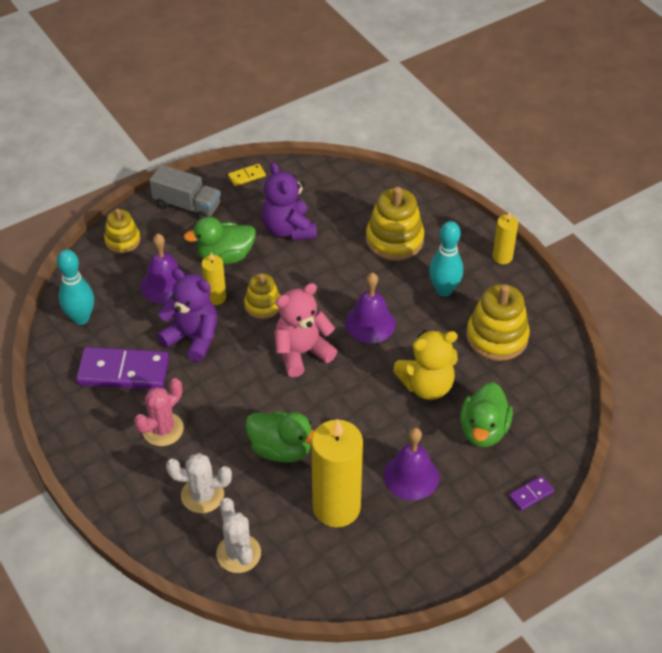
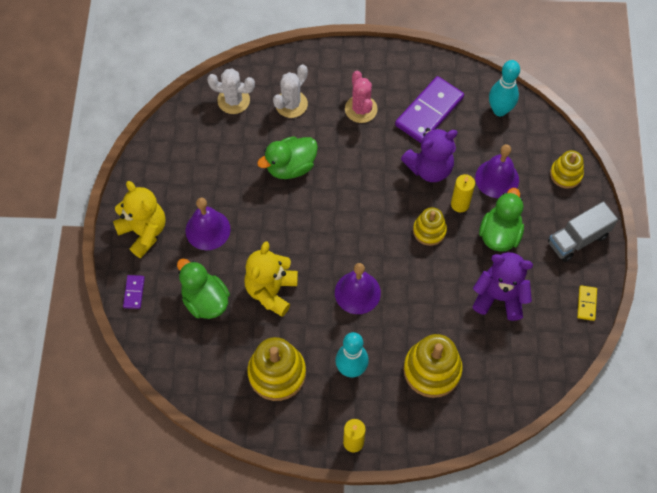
camera: 125 degrees right, 15 degrees up
(302, 353) = (363, 229): pink teddy bear -> none
(336, 507) = (221, 171): yellow candle -> none
(463, 531) = (144, 232): none -> yellow teddy bear

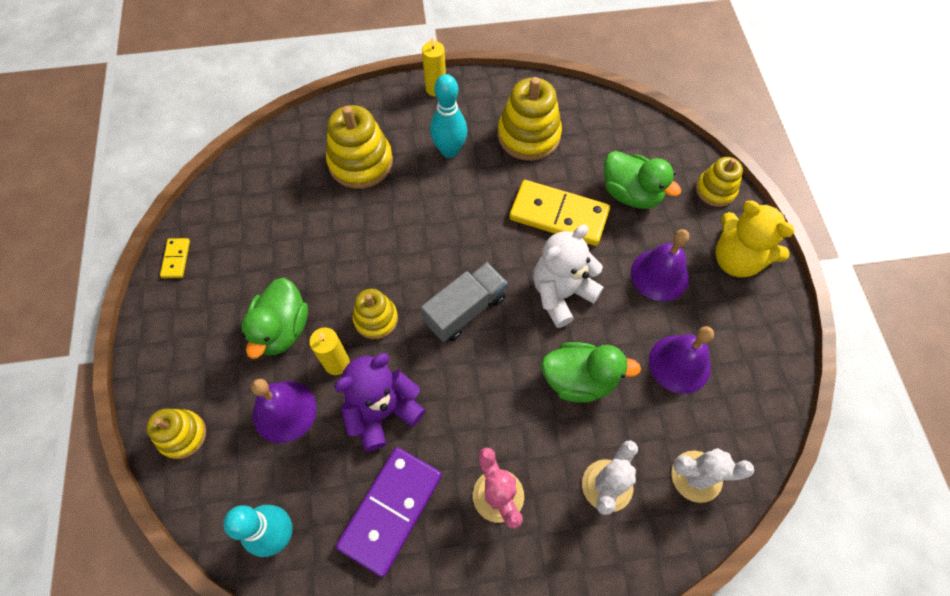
camera: 170 degrees right, 0 degrees up
(134, 292) = (715, 190): purple domino -> yellow stacking toy
(271, 291) = (558, 215): yellow teddy bear -> yellow domino
(287, 227) = (561, 294): none -> white teddy bear
(290, 167) = (579, 379): green duck -> green duck turned 45 degrees clockwise
(357, 292) = (456, 229): purple bell -> purple bell (679, 363)
(499, 297) = (284, 250): purple teddy bear -> none
(578, 239) = (177, 339): grey truck -> grey truck (465, 309)

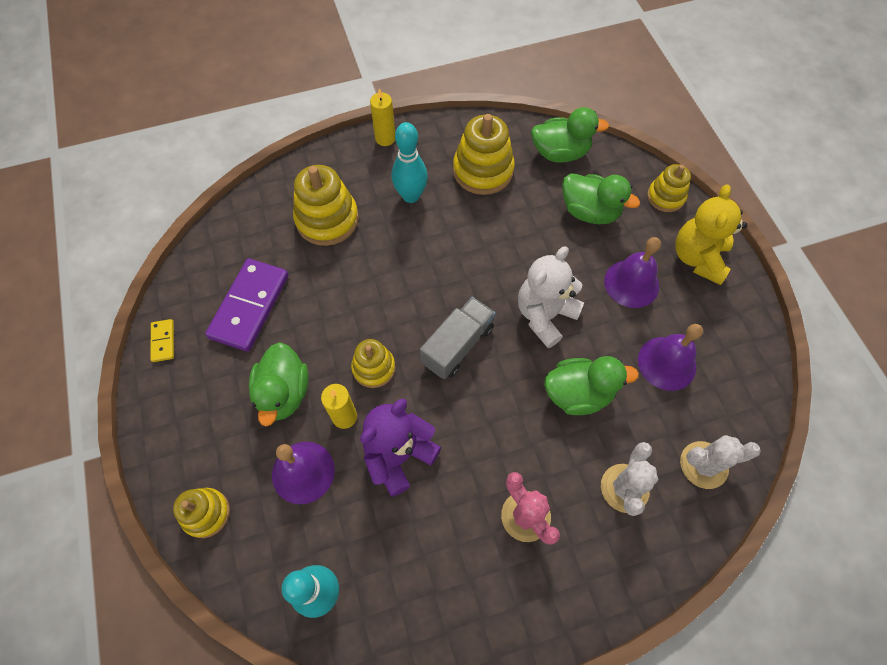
camera: 10 degrees left, 0 degrees up
(391, 511) = (427, 549): purple domino -> purple domino (250, 306)
(558, 215) = (526, 242): yellow domino -> none
(613, 128) = (560, 153): none -> green duck
(736, 259) = (698, 258): yellow teddy bear -> yellow teddy bear turned 75 degrees clockwise

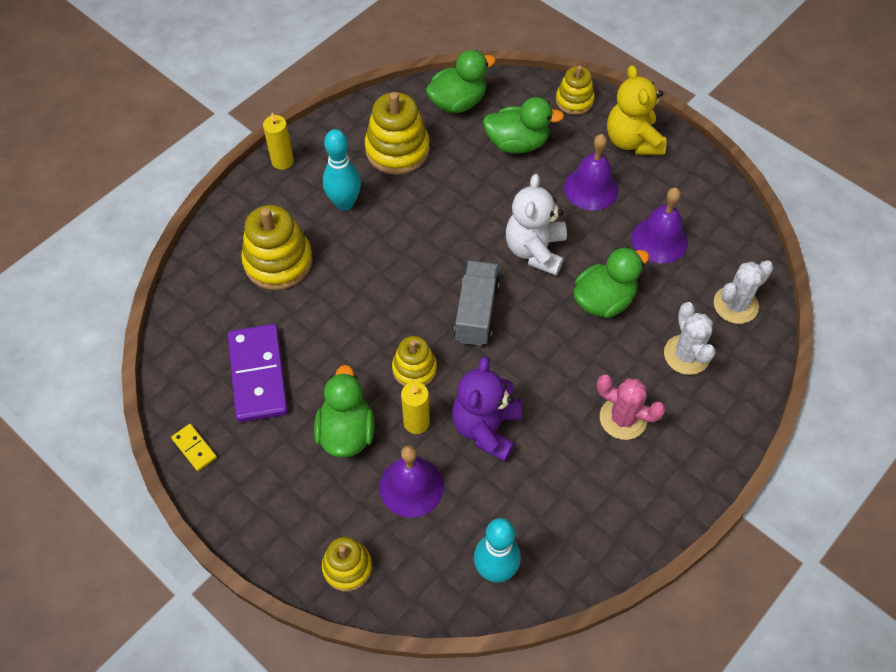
camera: 30 degrees left, 5 degrees down
(284, 393) = (346, 432): green duck -> green duck turned 150 degrees counterclockwise

